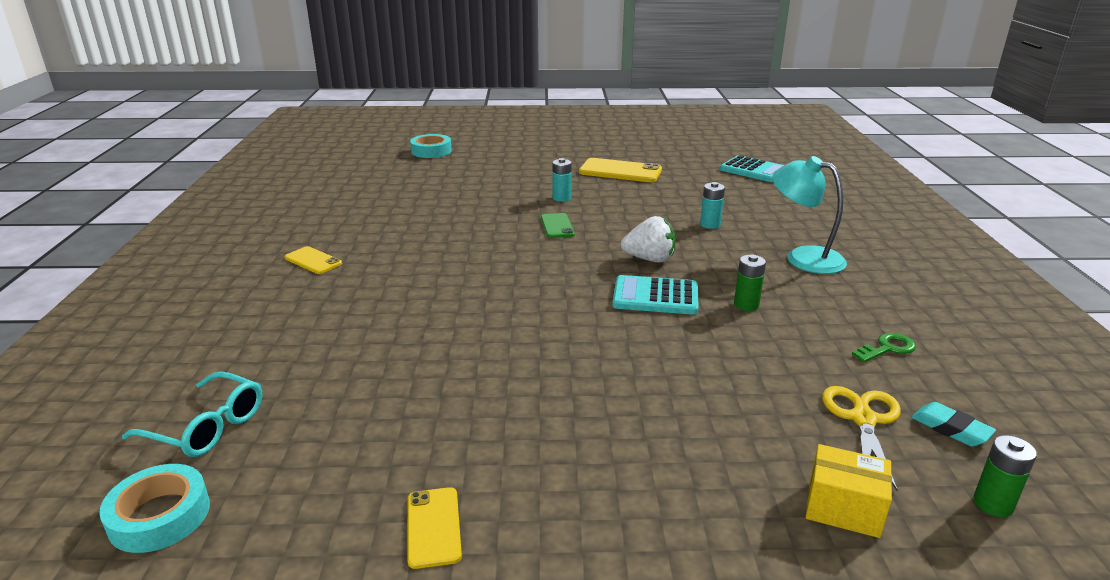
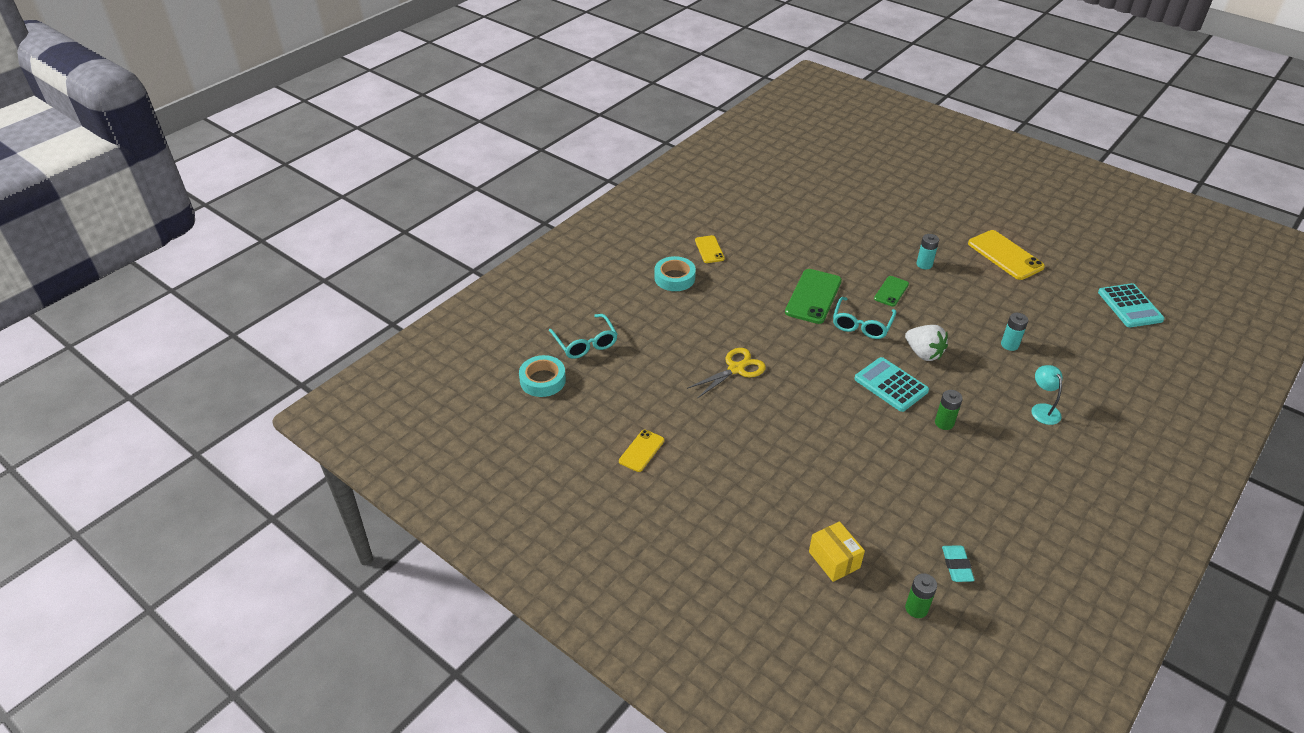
camera: 40 degrees right, 15 degrees up
(431, 151) = (875, 166): turquoise tape -> turquoise tape (674, 278)
(483, 257) = (813, 296): none -> green phone
(562, 261) = (861, 325): none -> turquoise glasses
(803, 257) = (1042, 409): turquoise lamp -> turquoise lamp, size x0.60
(863, 419) = (911, 530): yellow scissors -> yellow scissors (736, 369)
(887, 348) = (996, 503): green key -> none

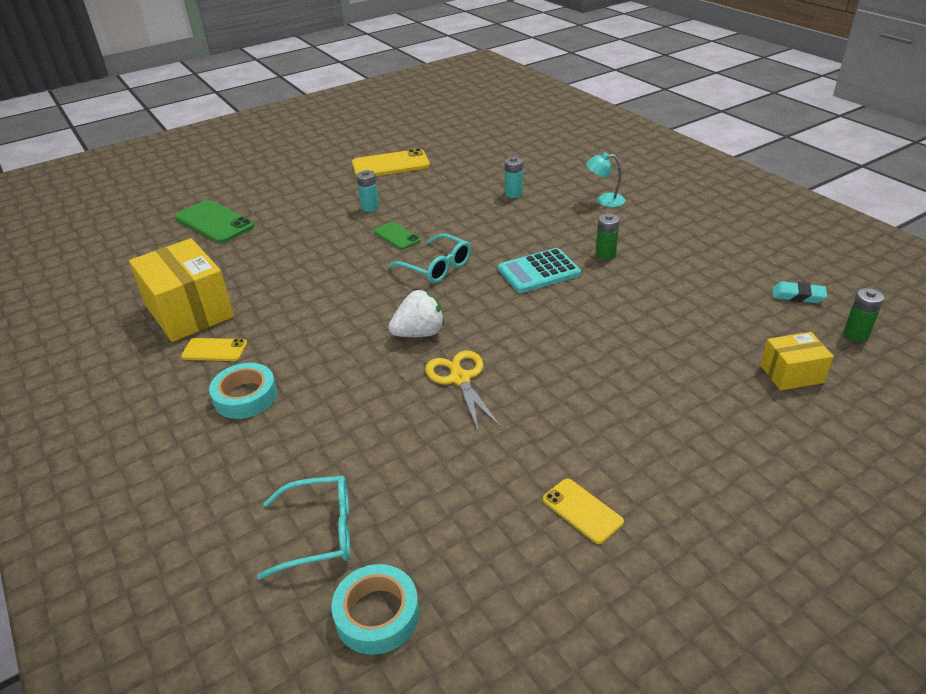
camera: 70 degrees left, 5 degrees down
(740, 224) = (189, 311): none -> yellow box
(813, 296) = (368, 288): green phone -> green phone (214, 222)
(923, 353) = (501, 241): white strawberry -> white strawberry (419, 333)
(1130, 306) = (495, 131): turquoise calculator -> none

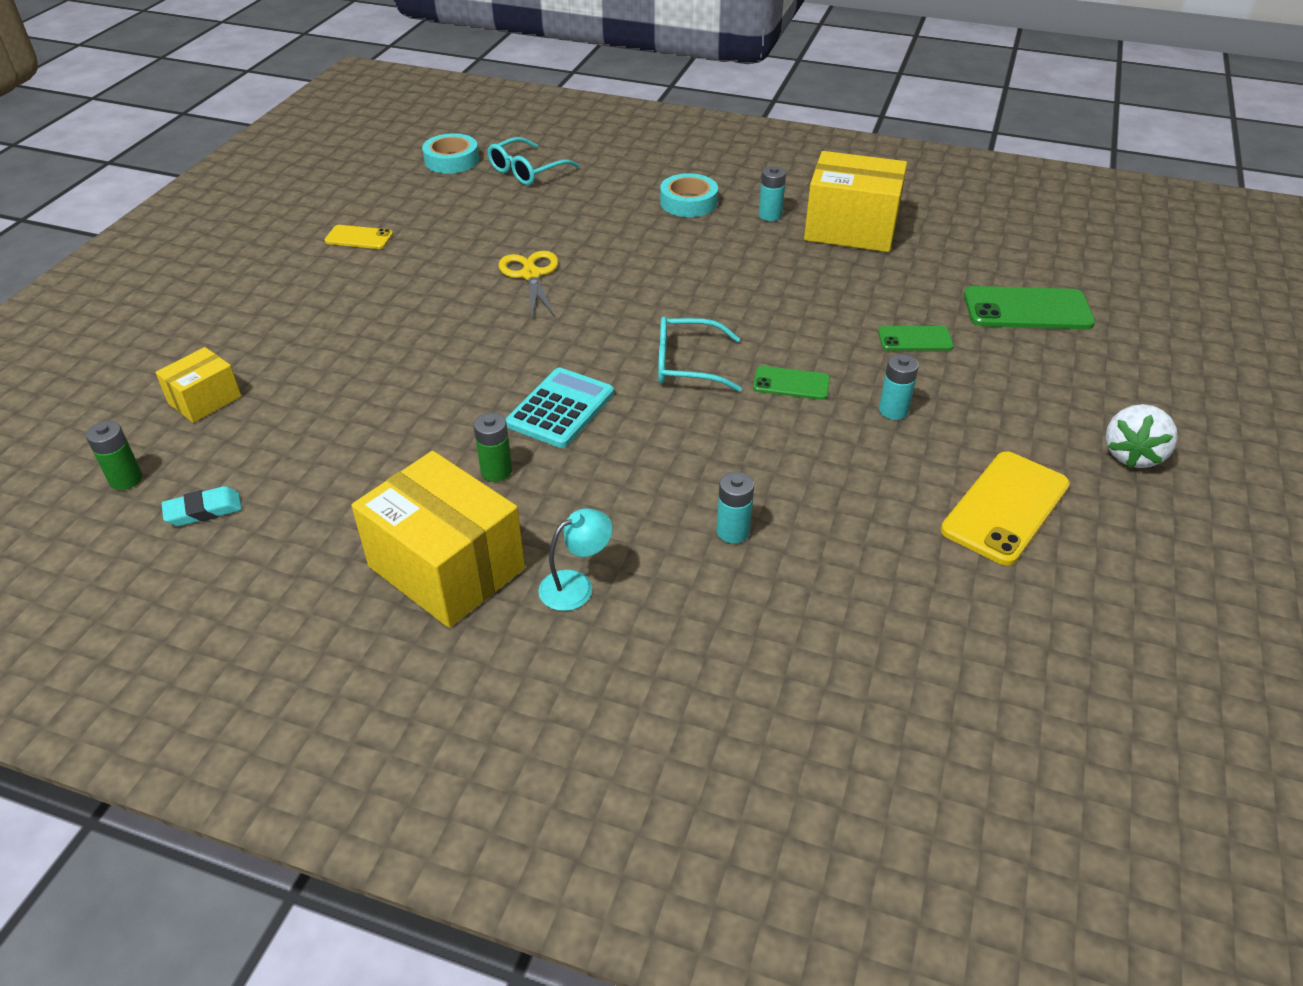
camera: 140 degrees right, 5 degrees up
(214, 350) = (770, 215): yellow phone -> turquoise battery
(297, 231) = (915, 339): none -> green phone
(419, 333) = (613, 294): white strawberry -> white strawberry (1132, 455)
(460, 379) = (531, 275): yellow scissors -> yellow scissors turned 135 degrees counterclockwise
(662, 225) = (447, 567): none -> yellow box

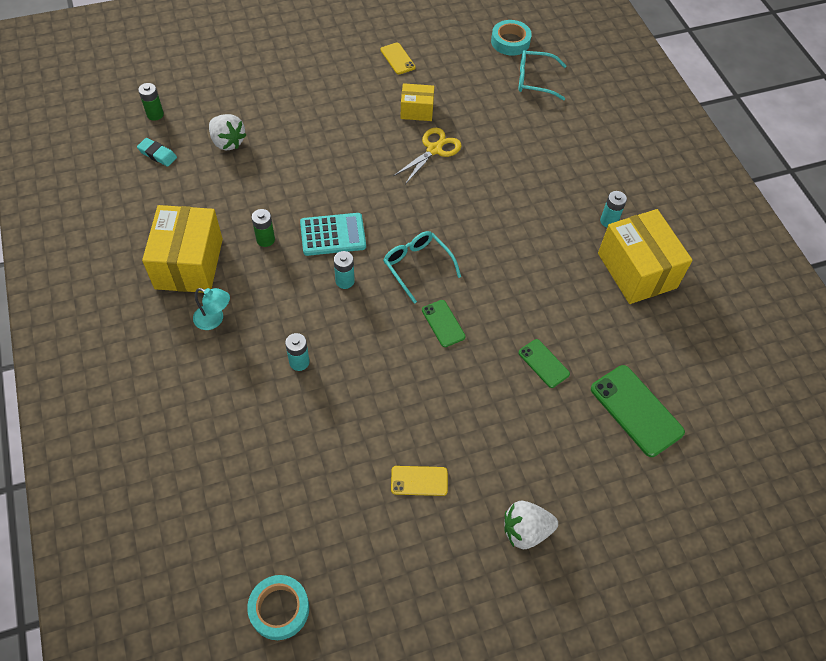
camera: 50 degrees right, 15 degrees up
(205, 400) = (224, 99): yellow box -> yellow box (417, 110)
(283, 431) = (227, 142): none -> white strawberry
(688, 202) = (581, 173): turquoise tape -> turquoise tape (279, 609)
(893, 410) = (461, 385): turquoise battery -> turquoise battery (345, 281)
(1005, 507) = (419, 481): yellow phone -> yellow phone, size x0.57

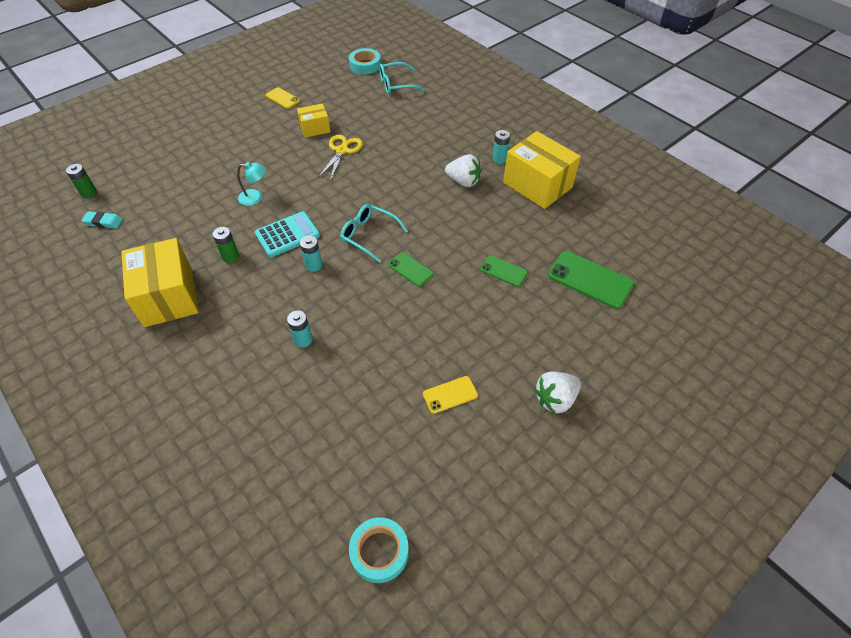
camera: 20 degrees left, 5 degrees down
(214, 319) = (211, 333): turquoise lamp -> turquoise lamp (255, 197)
(227, 142) = (164, 194): white strawberry -> white strawberry (463, 181)

